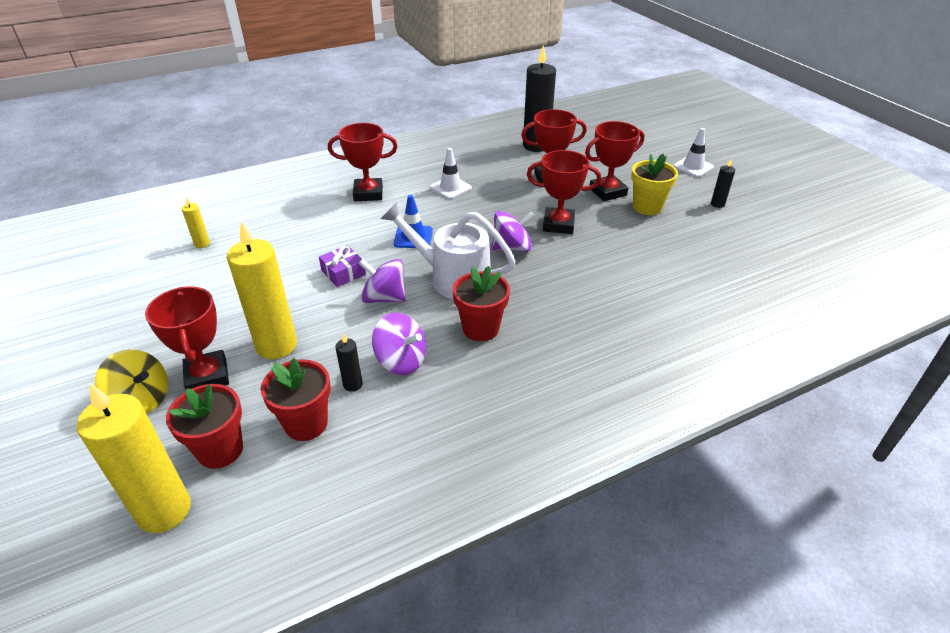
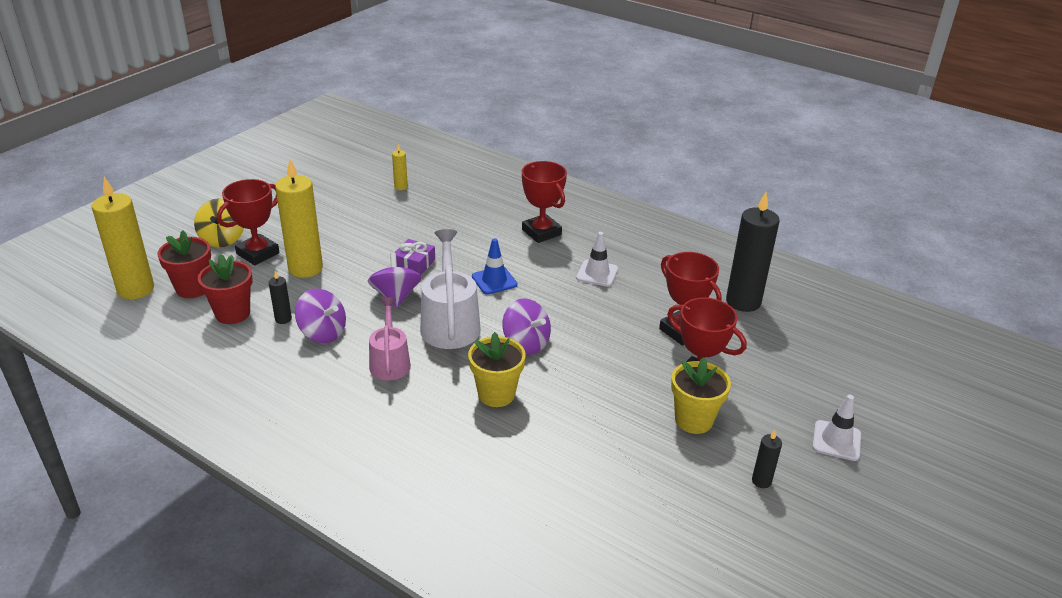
camera: 60 degrees right, 5 degrees down
(401, 361) = (323, 333): purple spinning top -> purple spinning top turned 60 degrees counterclockwise
(480, 328) = (390, 362): red flower pot -> pink watering can
(558, 224) = (595, 362): red trophy -> none
(566, 282) = (496, 394): none -> yellow flower pot

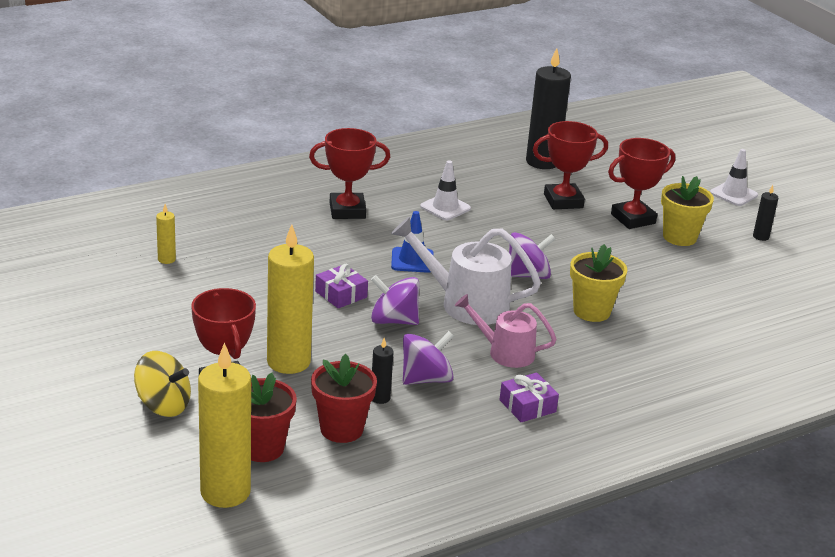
camera: 65 degrees left, 5 degrees down
(316, 393) = (527, 406): none -> purple gift

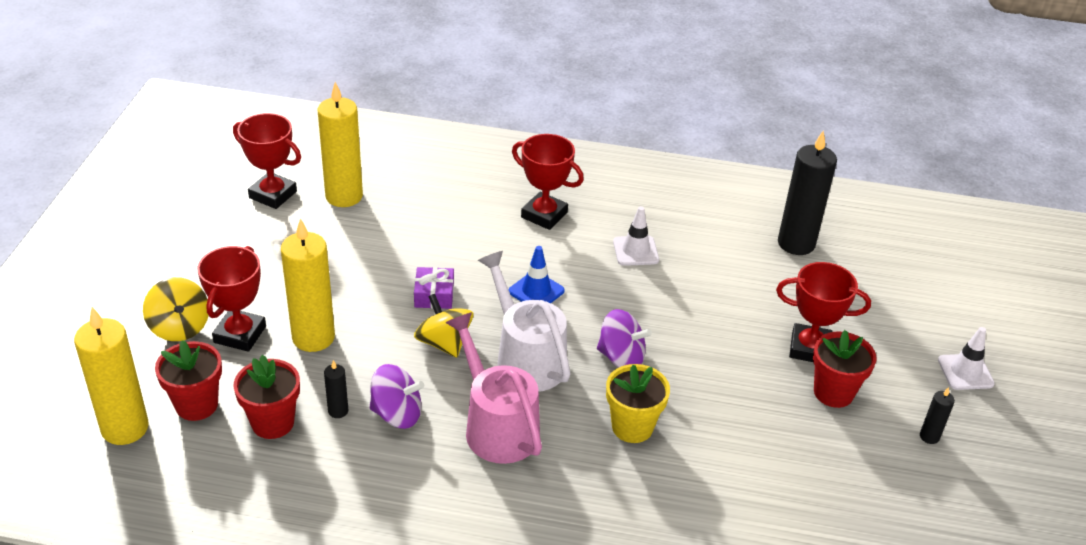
camera: 40 degrees right, 10 degrees up
(166, 259) = (344, 196): yellow candle -> yellow candle, size x2.23
(394, 320) = (444, 343): purple spinning top -> yellow spinning top
(504, 352) = (496, 425): pink watering can -> pink watering can, size x1.55
(527, 406) = (446, 490): purple gift -> none
(563, 201) = (761, 295): red trophy -> red trophy (273, 195)
(679, 237) = (833, 392): yellow flower pot -> red flower pot

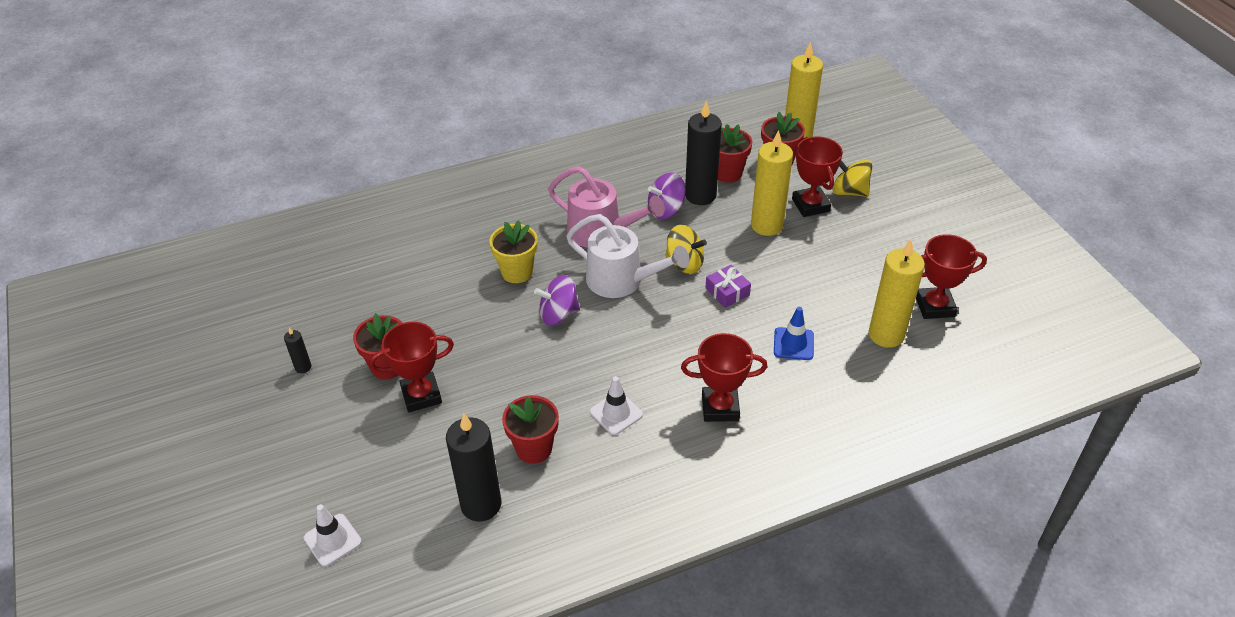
camera: 150 degrees right, 5 degrees up
(338, 411) = (700, 195): black candle -> black candle, size x2.23
(536, 291) = (661, 333): blue traffic cone -> blue traffic cone (793, 344)
(727, 259) = (534, 448): none -> red flower pot
(965, 372) = (283, 440): white traffic cone -> white traffic cone (332, 540)

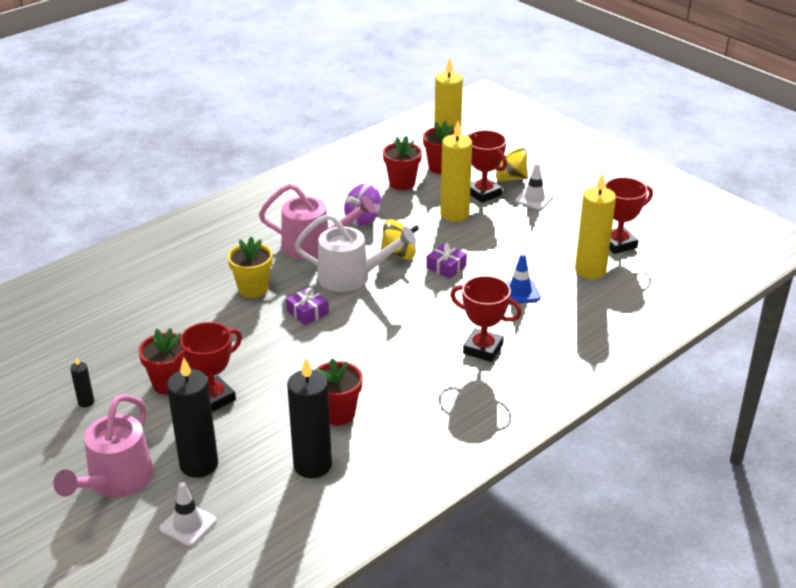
camera: 20 degrees left, 10 degrees down
(289, 469) = (115, 482): none -> pink watering can
(558, 314) = (307, 312): purple spinning top -> purple gift
(616, 413) = (397, 372): white traffic cone -> white traffic cone (534, 199)
(700, 195) = (387, 203): black candle -> black candle (199, 464)
(720, 408) = (483, 349): red trophy -> red trophy turned 45 degrees clockwise

